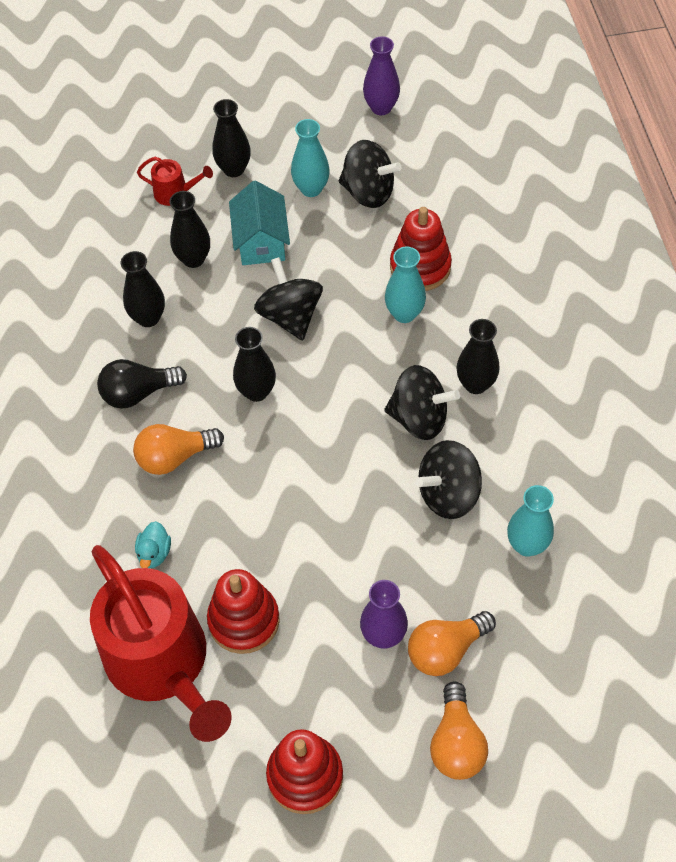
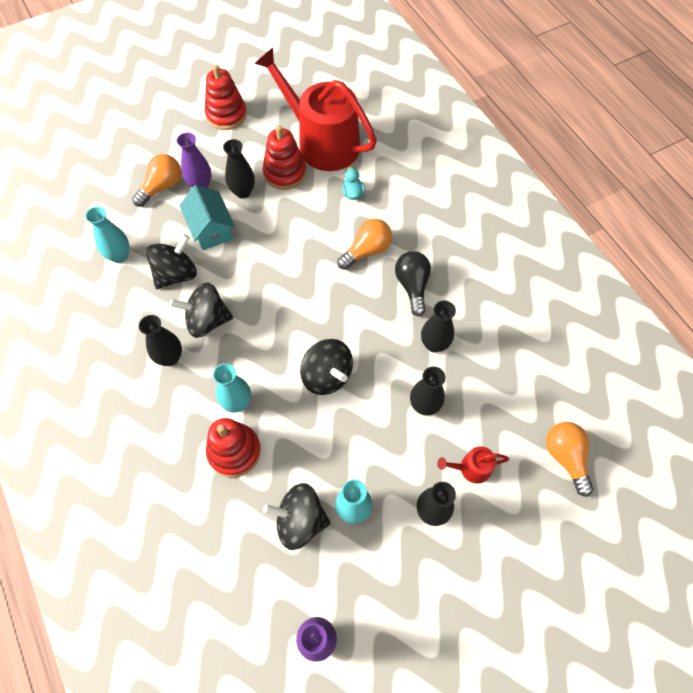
camera: 160 degrees right, 5 degrees up
(138, 393) = (412, 286): black light bulb -> black light bulb turned 60 degrees counterclockwise
(256, 391) = (330, 309): black vase -> black vase (243, 192)
(261, 241) = (376, 439): turquoise house -> turquoise house (211, 229)
(456, 743) = (148, 147): orange light bulb -> orange light bulb (565, 457)

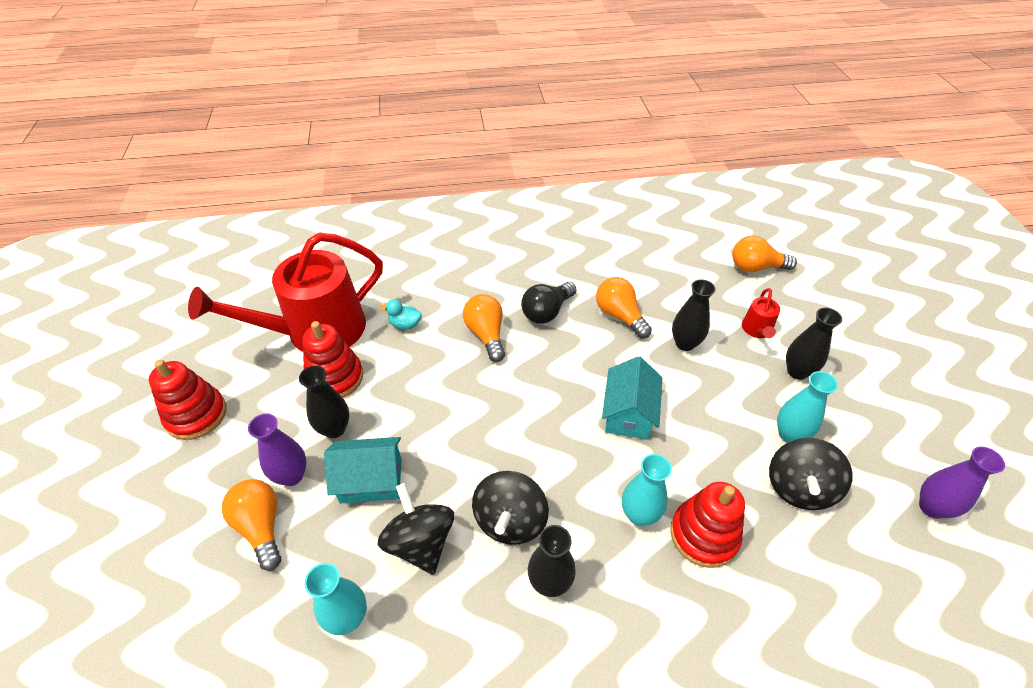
camera: 70 degrees left, 15 degrees down
(327, 376) = (628, 413): black spinning top -> turquoise house
(412, 286) = (547, 311): black light bulb -> black light bulb turned 60 degrees counterclockwise
(434, 344) = (619, 315): black vase -> orange light bulb

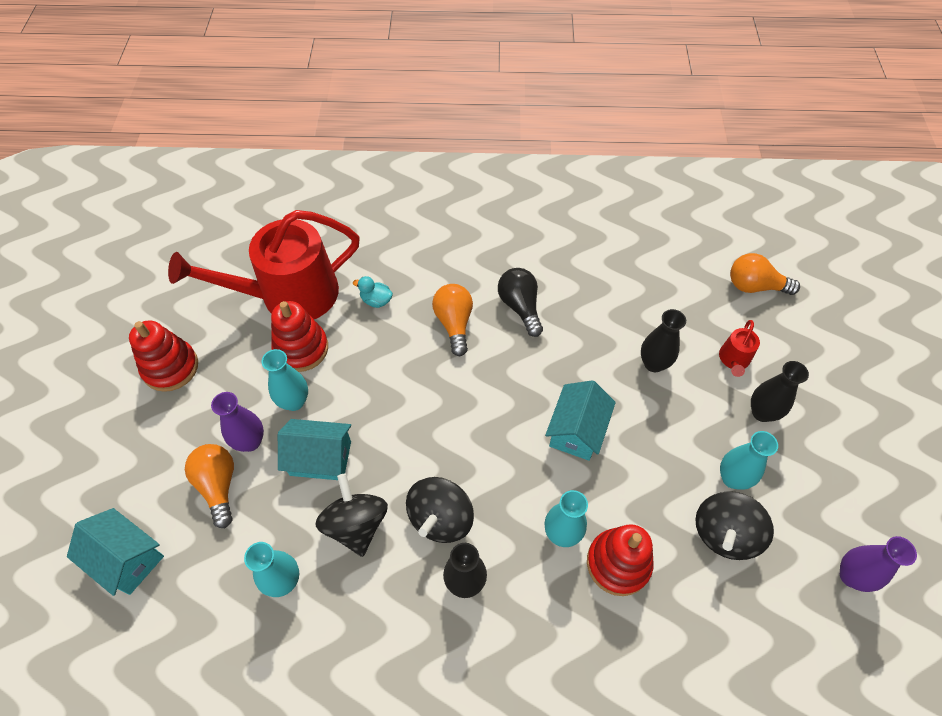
camera: 10 degrees right, 10 degrees up
(160, 625) = (127, 558): none -> turquoise house
(334, 429) = (294, 401): black vase -> turquoise vase
(547, 311) = (520, 307): black light bulb -> black light bulb turned 105 degrees clockwise
(619, 315) = (594, 322): orange light bulb -> none

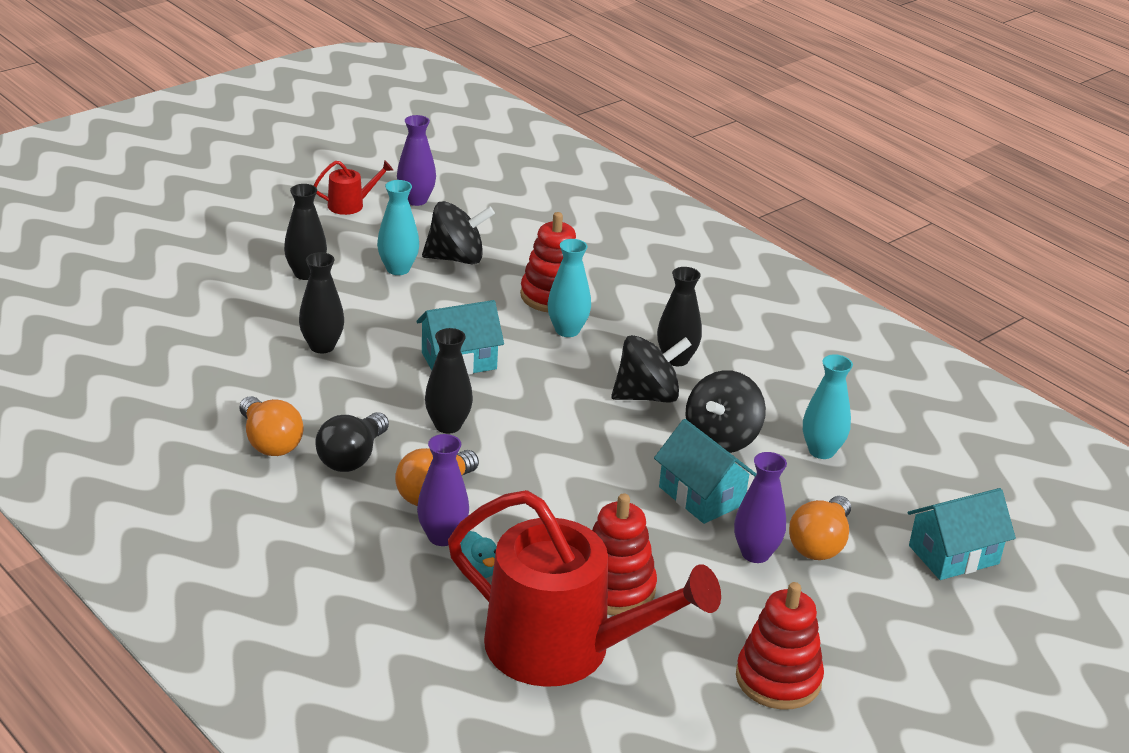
camera: 135 degrees left, 25 degrees down
(127, 558) = (953, 554): turquoise house -> turquoise house turned 75 degrees clockwise
(294, 401) = (676, 552): turquoise vase -> none
(416, 303) = (442, 536): none -> purple vase
(510, 373) = (448, 425): none -> black vase
(734, 359) = (259, 304): red watering can -> red watering can (350, 205)
(754, 286) = (137, 320): orange light bulb -> orange light bulb (270, 442)

